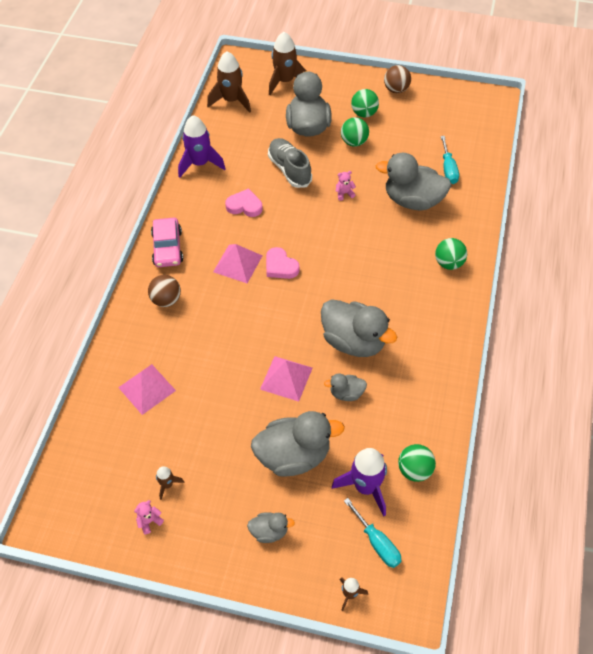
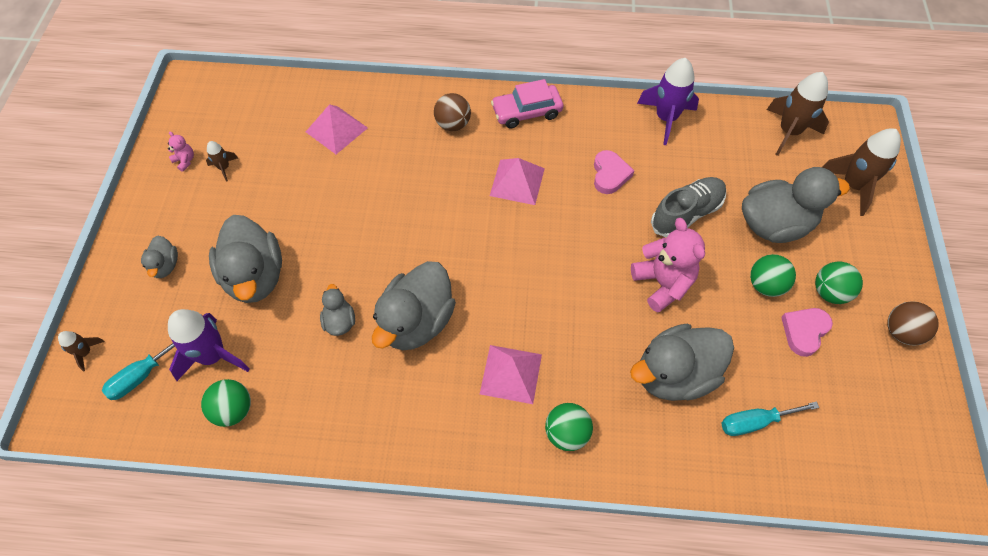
camera: 80 degrees right, 5 degrees up
(280, 266) = (521, 226): pink heart -> pink heart (804, 331)
(286, 378) = (357, 255): pink pyramid -> pink pyramid (511, 374)
(344, 193) = (662, 283): pink teddy bear -> pink teddy bear, size x2.22
(413, 200) = (674, 375): grey duck -> grey duck turned 120 degrees counterclockwise

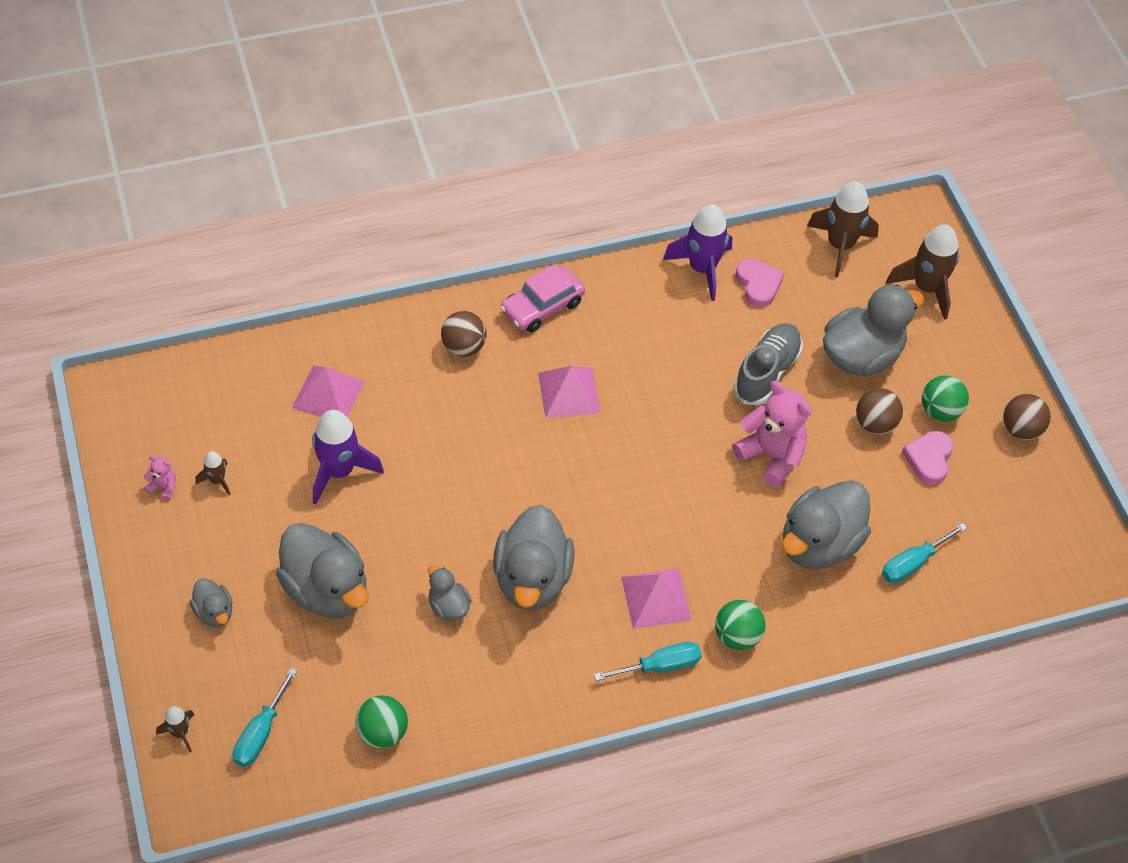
camera: 25 degrees left, 5 degrees down
(213, 356) = (328, 688): purple rocket -> purple rocket (339, 471)
(487, 436) = (660, 666): none -> turquoise screwdriver
(610, 174) = (667, 353): pink heart -> pink heart (758, 285)
(765, 285) = (875, 424): green ball -> brown ball

